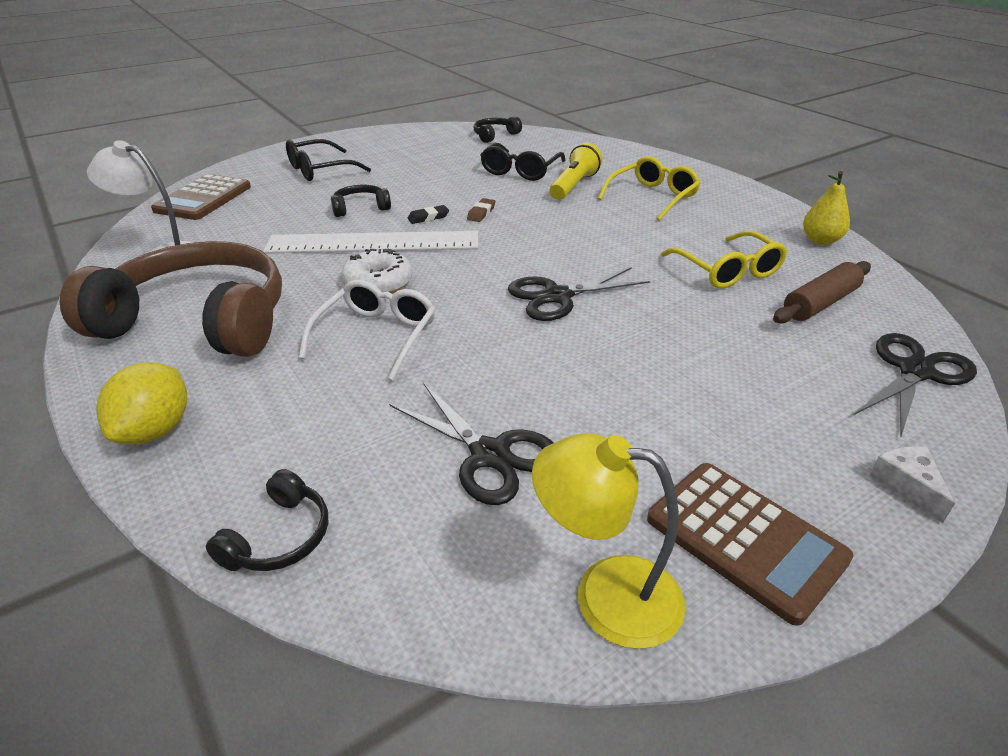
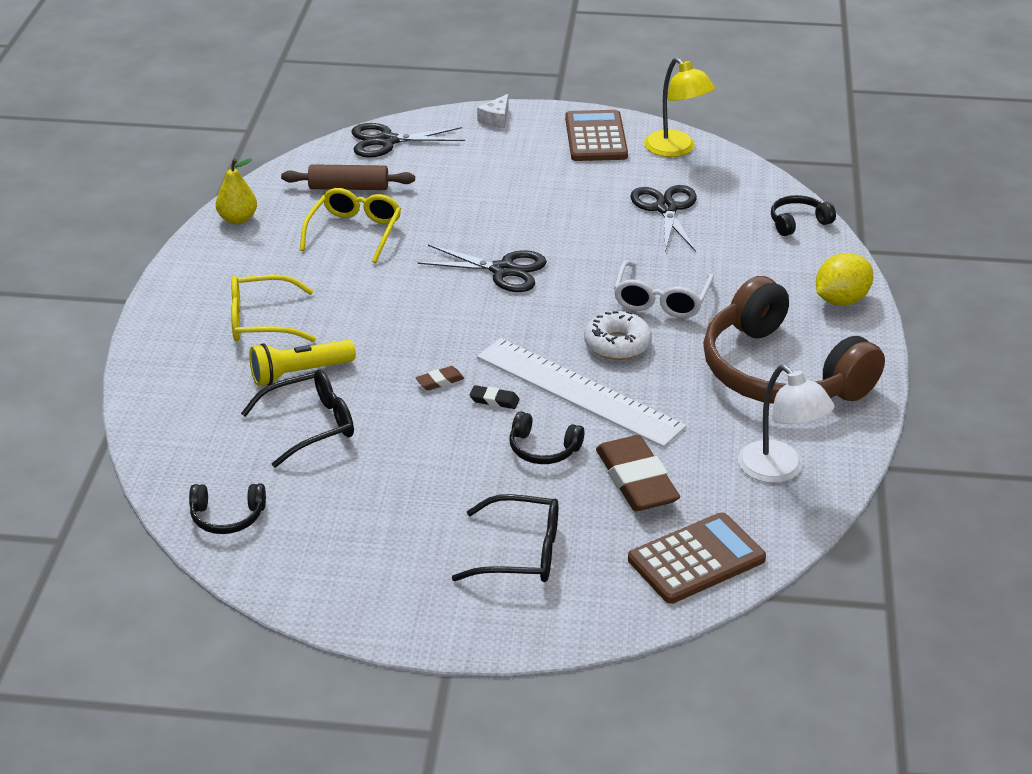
camera: 140 degrees left, 0 degrees up
(277, 216) = (636, 480): none -> brown eraser
(376, 336) = (661, 300): white glasses -> white glasses turned 45 degrees counterclockwise

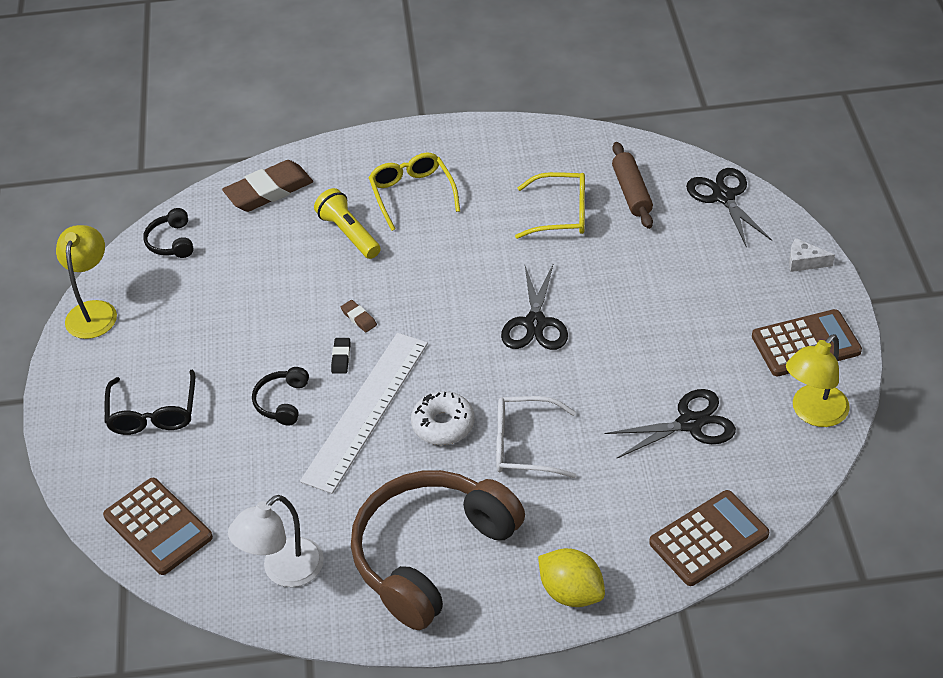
camera: 80 degrees right, 10 degrees up
(238, 219) = (553, 140): yellow pear -> none
(310, 425) = (284, 257): black glasses -> none
(318, 596) = (93, 311): none -> yellow lamp
(636, 480) = (252, 470): brown eraser -> brown eraser (269, 191)
(798, 222) = (708, 538): black headphones -> brown calculator

